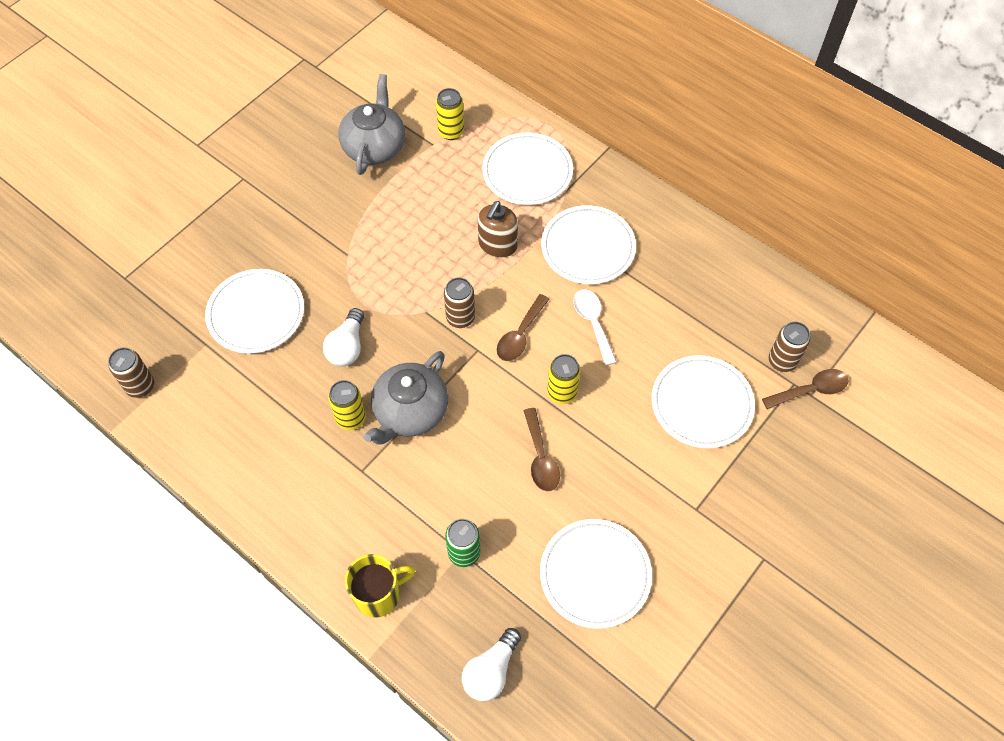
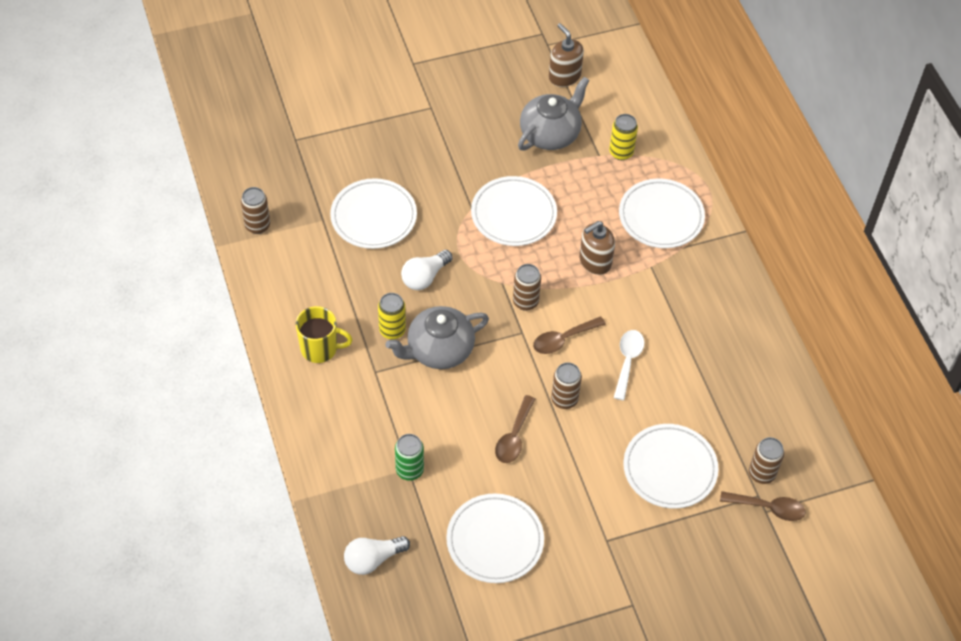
camera: 30 degrees right, 5 degrees down
(351, 88) = (564, 76): none -> brown soap dispenser
(379, 595) = (329, 463): yellow mug -> yellow mug (320, 349)
(562, 393) = (564, 399): yellow can -> brown can
(588, 248) = (667, 301): white plate -> white plate (513, 214)

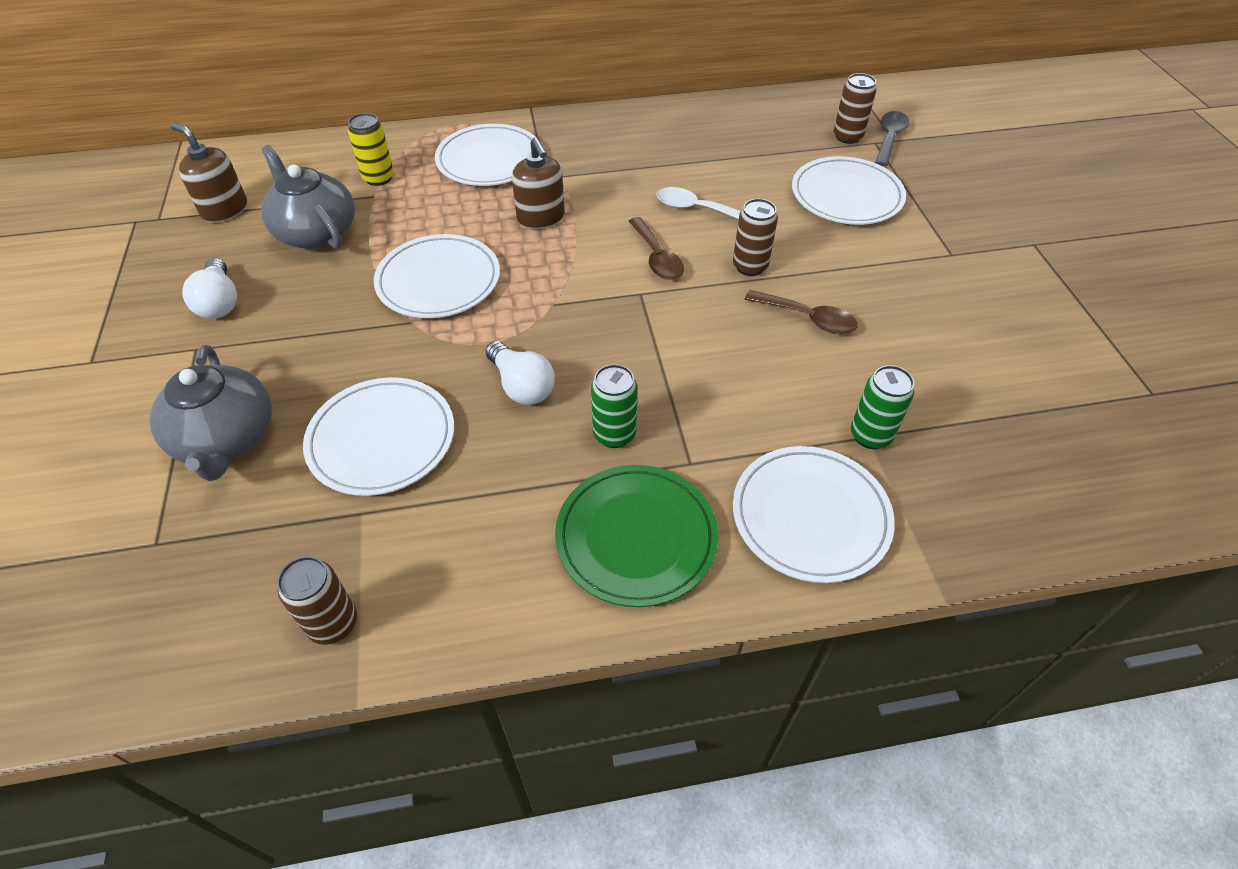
camera: 80 degrees left, 5 degrees down
(320, 349) = (636, 537): yellow mug -> green plate
(373, 559) = (1034, 494): white light bulb -> white light bulb (219, 302)
(392, 330) = (614, 434): yellow can -> green can
(439, 350) = (658, 382): grey teapot -> grey teapot (227, 439)
(495, 540) = (972, 353): white plate -> white plate (810, 516)
(525, 302) = (590, 285): brown can -> none
(564, 76) = (225, 210): brown soap dispenser -> brown soap dispenser turned 60 degrees clockwise
(768, 508) = (889, 138): brown spoon -> grey spoon

